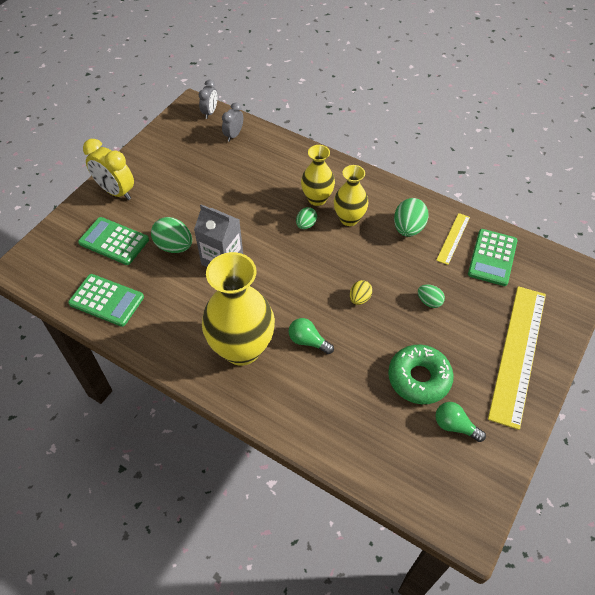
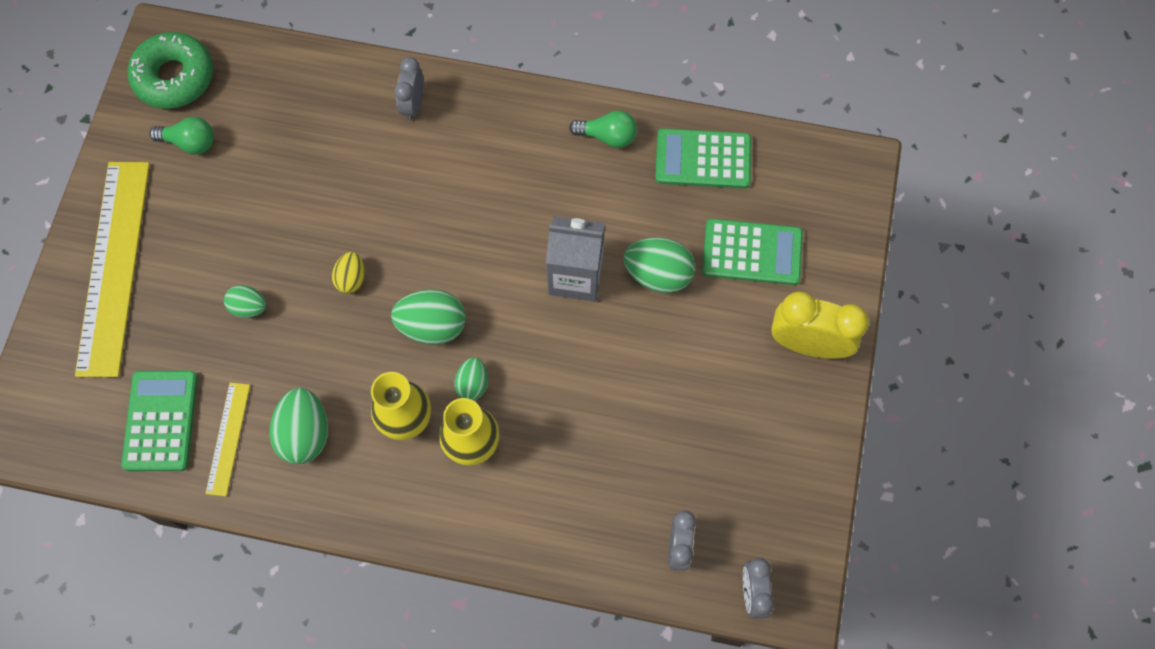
camera: 160 degrees right, 15 degrees up
(242, 348) = (488, 153): yellow vase -> none
(280, 401) = (413, 104): none -> grey clock
(308, 341) = (404, 191): green light bulb -> green light bulb (607, 136)
(318, 259) = (432, 326): none -> green egg
(419, 378) = (244, 188): green donut -> green donut (174, 77)

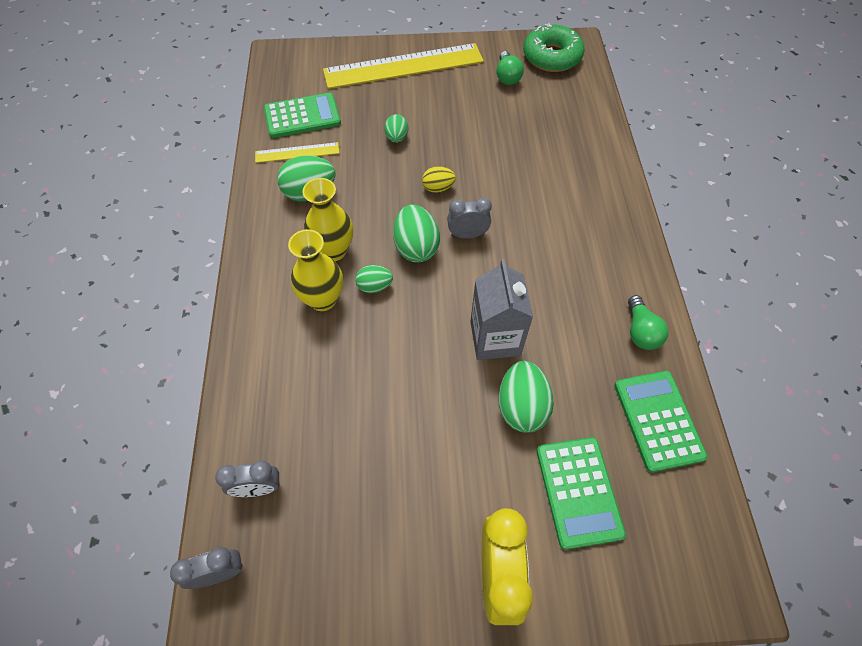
camera: 75 degrees right, 10 degrees down
(413, 104) = (599, 187): grey clock -> grey clock (467, 235)

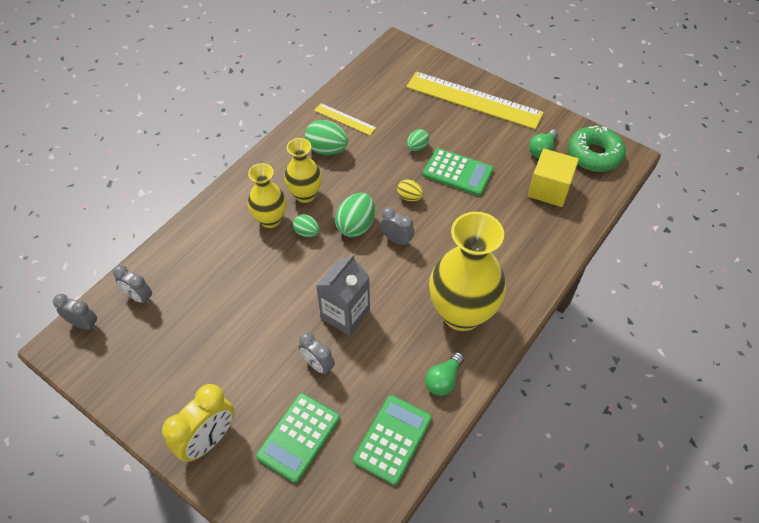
camera: 40 degrees right, 5 degrees down
(302, 116) = (371, 97): green calculator -> green calculator (457, 172)
(521, 407) = (318, 365): green egg -> grey clock
(547, 106) = (549, 189): none -> yellow cube
(592, 261) = (462, 313): none -> yellow vase

